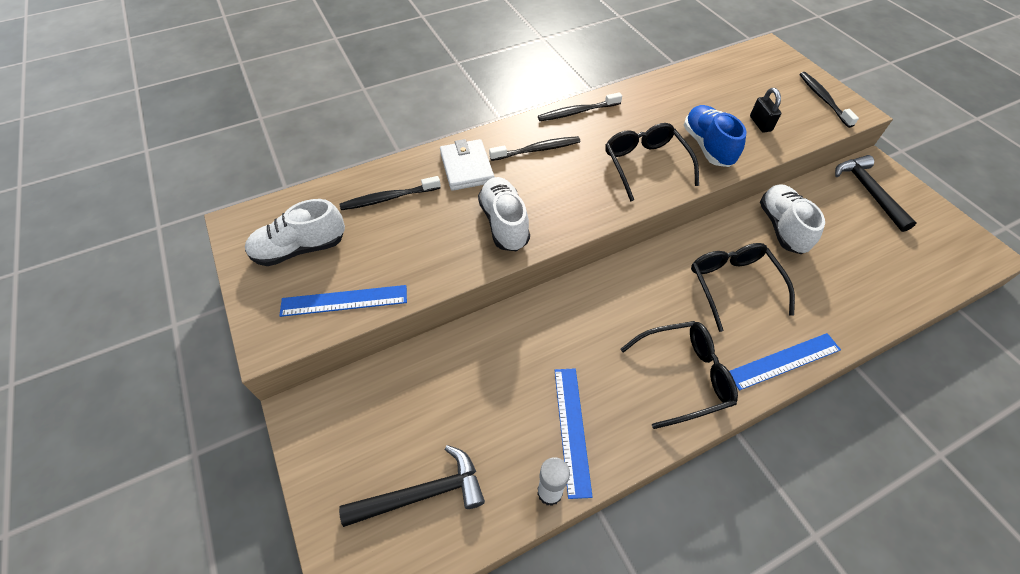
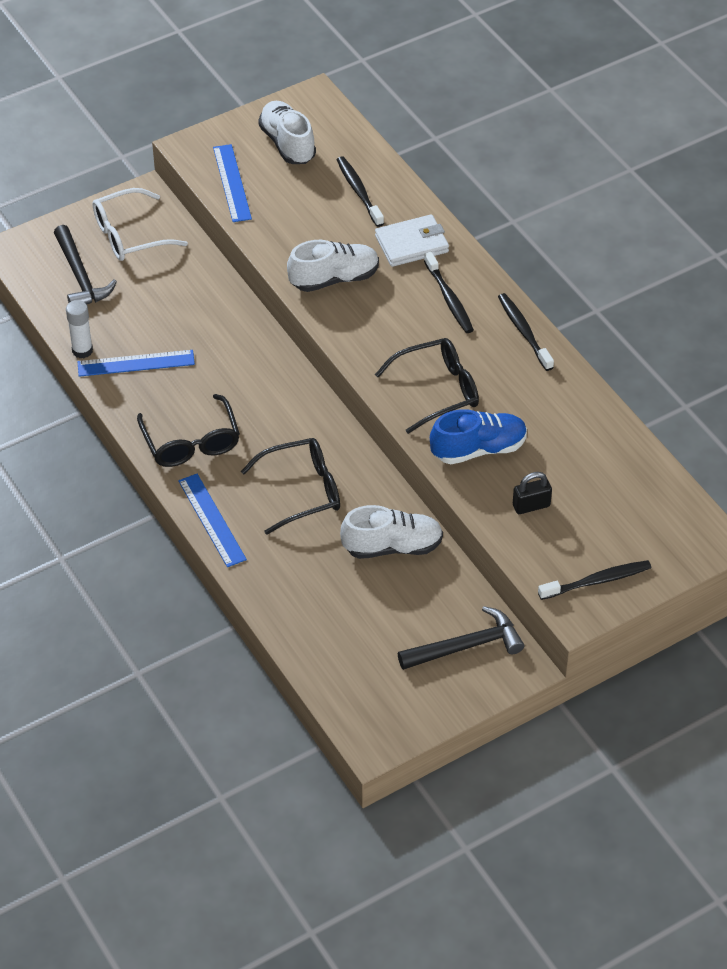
camera: 85 degrees right, 5 degrees down
(364, 431) = (130, 235): none -> white glasses

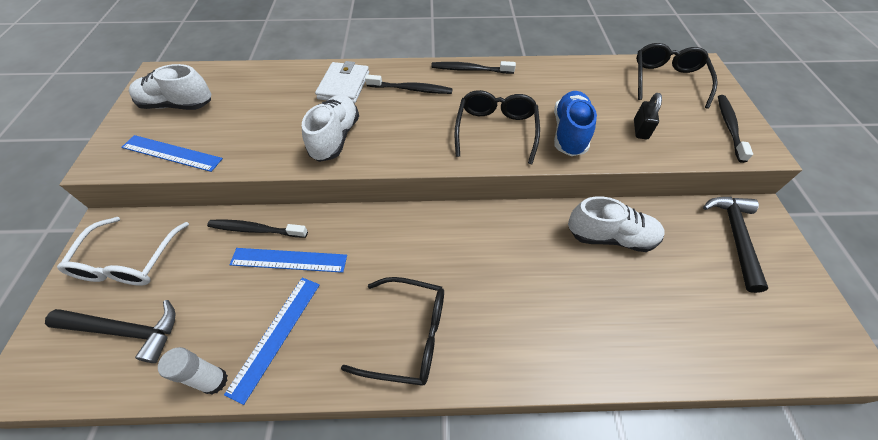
camera: 60 degrees left, 5 degrees up
(211, 520) = (517, 367): blue ruler -> blue ruler (289, 260)
(302, 491) = (519, 272): black glasses -> black glasses (667, 80)
(359, 191) = (268, 90): black toothbrush -> black toothbrush (256, 230)
(392, 547) = (610, 237): white shoe -> white shoe turned 75 degrees clockwise

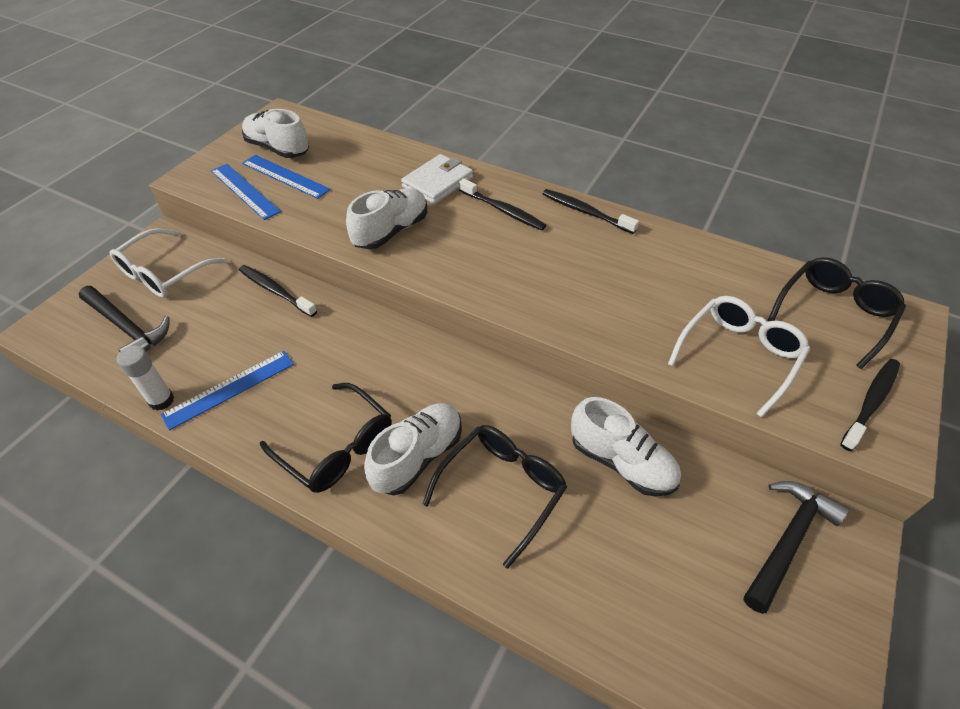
camera: 30 degrees right, 5 degrees down
(289, 260) = (283, 330): blue ruler -> blue ruler (285, 176)
(476, 307) = (417, 456): none -> white shoe
(496, 130) = (559, 287): black glasses -> black glasses (502, 489)
(569, 133) = (642, 324): blue shoe -> none
(640, 129) = (738, 355): black padlock -> white glasses

